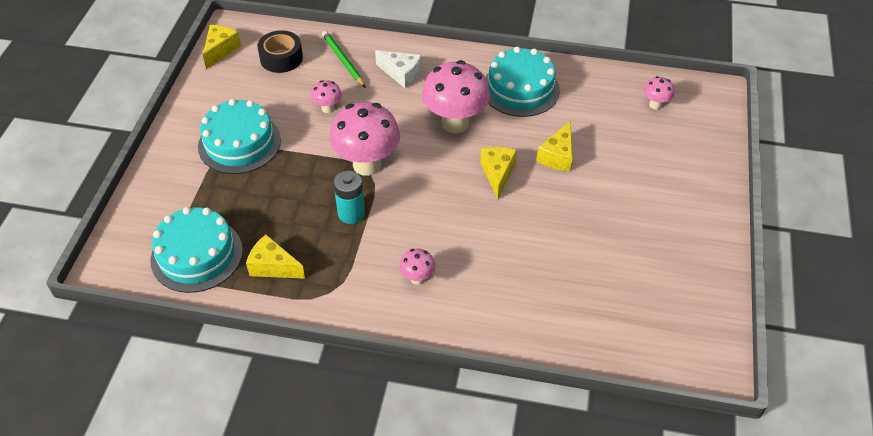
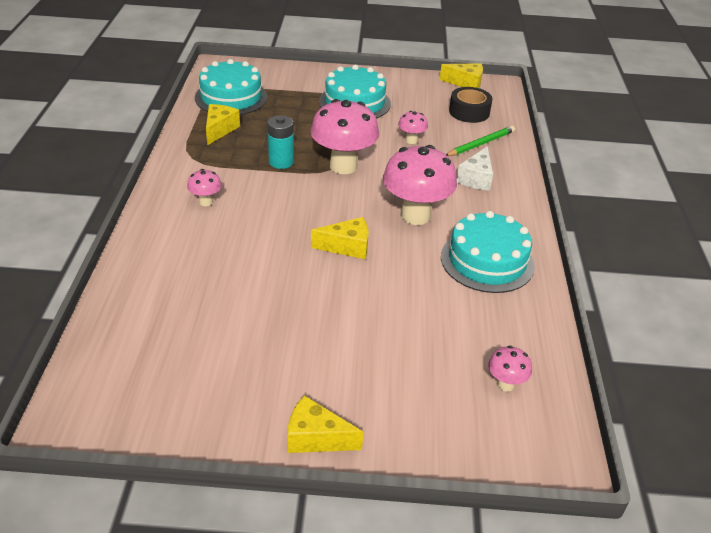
camera: 80 degrees right, 10 degrees down
(557, 156) = (385, 291): yellow cheese -> yellow cheese (316, 437)

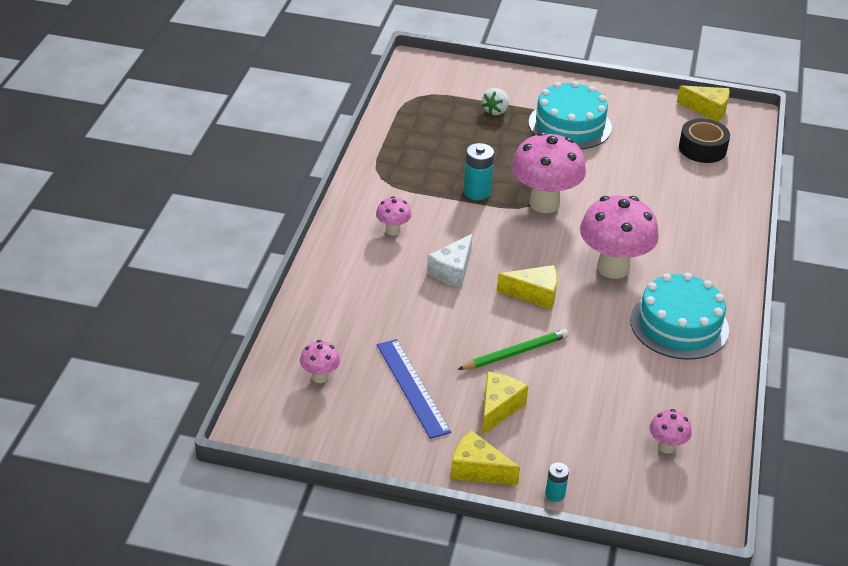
camera: 10 degrees right, 0 degrees up
(219, 130) = (413, 147): yellow cheese -> yellow cheese (498, 408)
(231, 97) = (429, 106): turquoise cake -> none
(237, 354) = (412, 387): none -> blue ruler
(289, 96) = (496, 111): none -> white strawberry
(403, 454) = (555, 494): none -> turquoise battery
(411, 140) = (626, 179): pink mushroom -> pink mushroom (320, 377)
(476, 178) = (690, 232): white cheese -> white cheese (452, 271)
(481, 144) = (706, 190): green pencil -> green pencil (515, 353)

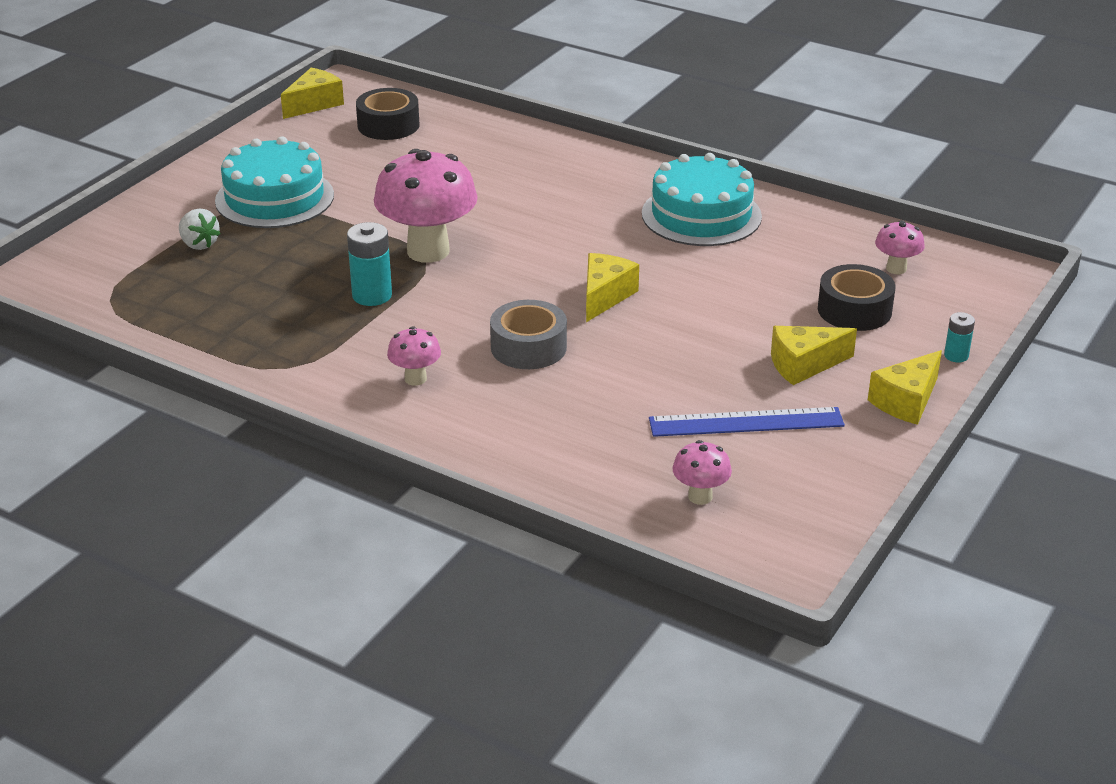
camera: 70 degrees left, 5 degrees down
(452, 271) = (528, 347): white cheese -> grey tape
(498, 408) = (804, 365): yellow cheese -> yellow cheese turned 60 degrees counterclockwise
(515, 353) = (708, 332): green pencil -> none
(589, 428) = (854, 310): none -> black tape
(613, 268) = (581, 233): pink mushroom -> none

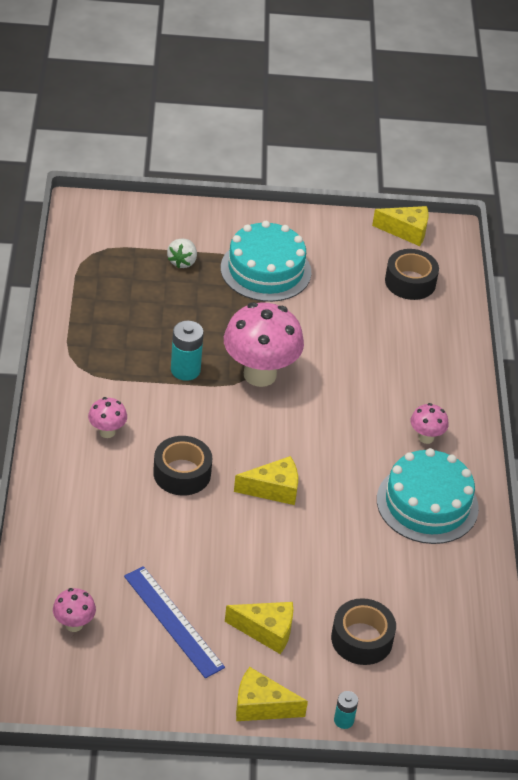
camera: 55 degrees right, 10 degrees up
(528, 347) = (182, 473): grey tape -> black tape
(804, 365) = (266, 631): yellow cheese -> yellow cheese turned 150 degrees clockwise
(896, 269) = (441, 648): pink mushroom -> pink mushroom (426, 437)

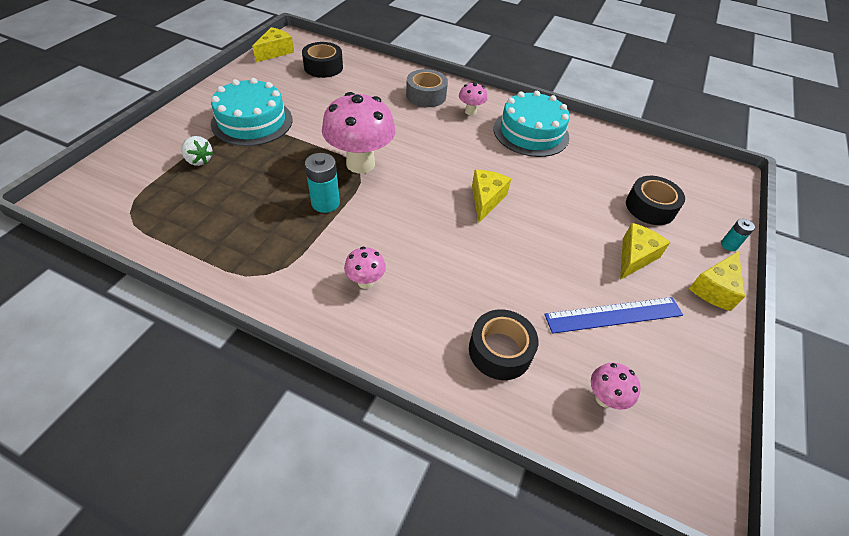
camera: 65 degrees left, 5 degrees up
(182, 473) = (443, 247): black tape -> black tape (500, 351)
(427, 388) = (426, 95): none -> grey tape

